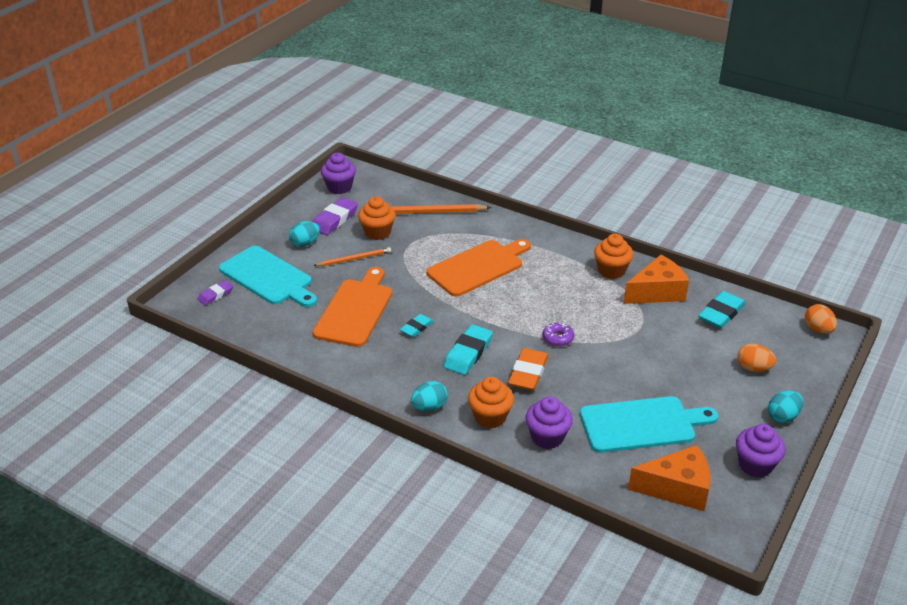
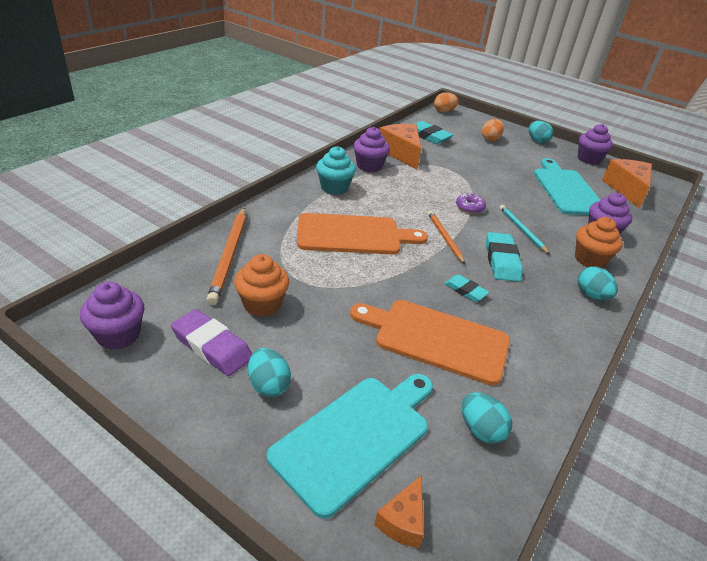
camera: 90 degrees left, 0 degrees up
(215, 295) = (402, 521): purple eraser -> orange cheese
(274, 326) = (480, 430): none -> turquoise egg
(354, 259) = (321, 332): orange pencil -> orange pencil (444, 238)
(468, 353) = (501, 260): turquoise eraser -> turquoise eraser turned 60 degrees clockwise
(478, 267) = (353, 235): orange cutting board -> orange cutting board turned 120 degrees clockwise
(528, 373) = (522, 230): orange eraser -> turquoise pencil
(554, 252) = (334, 188): none -> turquoise cupcake
(611, 271) = (369, 166): orange cupcake -> purple cupcake

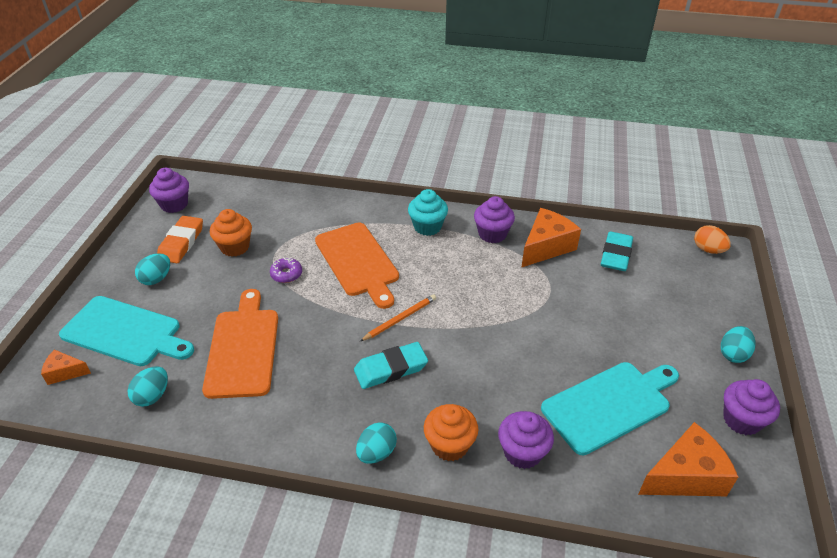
camera: 70 degrees right, 5 degrees up
(212, 346) = (181, 243): purple eraser -> orange eraser
(229, 256) = (281, 212): orange pencil -> none
(465, 290) = (321, 352): turquoise eraser -> none
(469, 208) = (476, 324): purple donut -> purple donut (286, 274)
(490, 139) = (677, 307): orange egg -> none
(522, 230) = (465, 375): turquoise pencil -> none

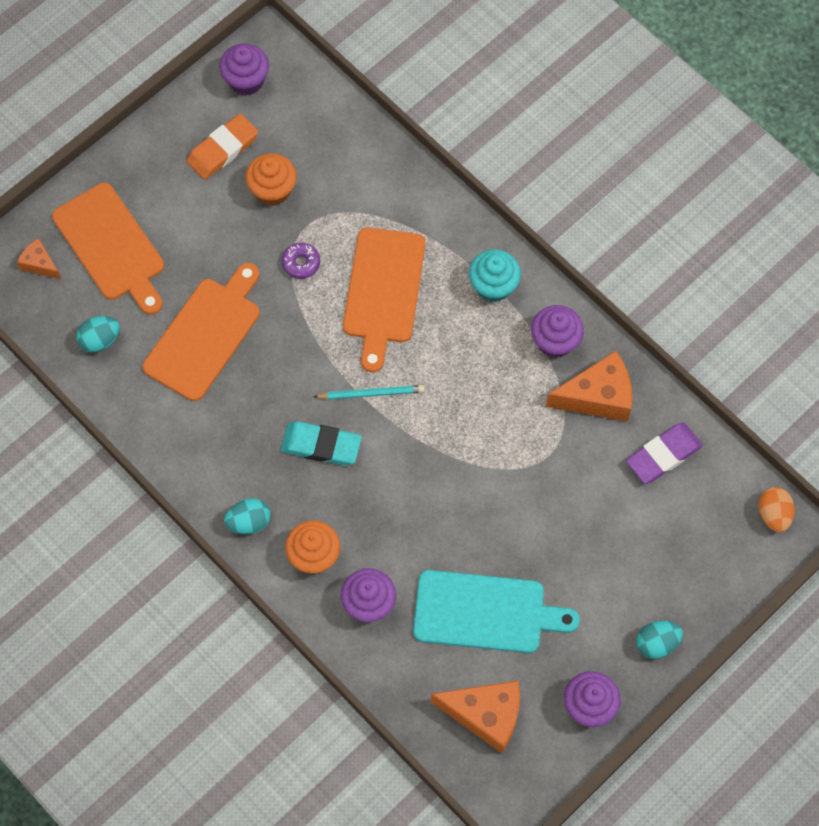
camera: 35 degrees right, 25 degrees up
(125, 332) = (111, 246): turquoise cutting board -> orange cutting board
(156, 279) = (173, 190): turquoise egg -> none
(400, 319) = (371, 393): orange pencil -> turquoise pencil
(616, 255) = (663, 455): turquoise eraser -> purple eraser

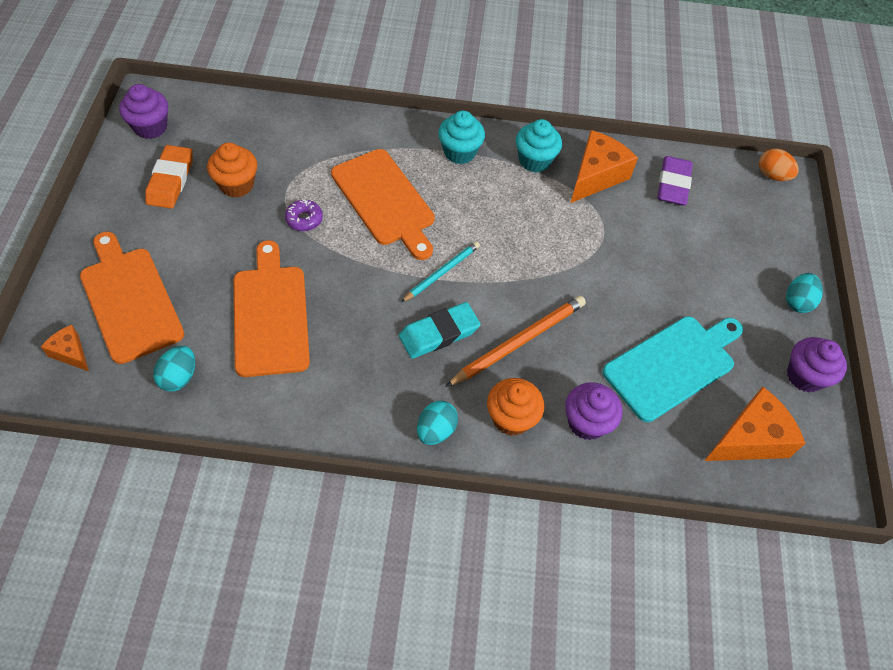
camera: 45 degrees left, 10 degrees down
(40, 264) = (70, 353): orange cheese -> orange cheese turned 45 degrees clockwise
(111, 246) = (129, 300): orange cutting board -> orange cutting board turned 135 degrees counterclockwise
(378, 499) = (519, 342): none -> orange pencil
(555, 341) = (534, 160): purple cupcake -> turquoise cupcake

